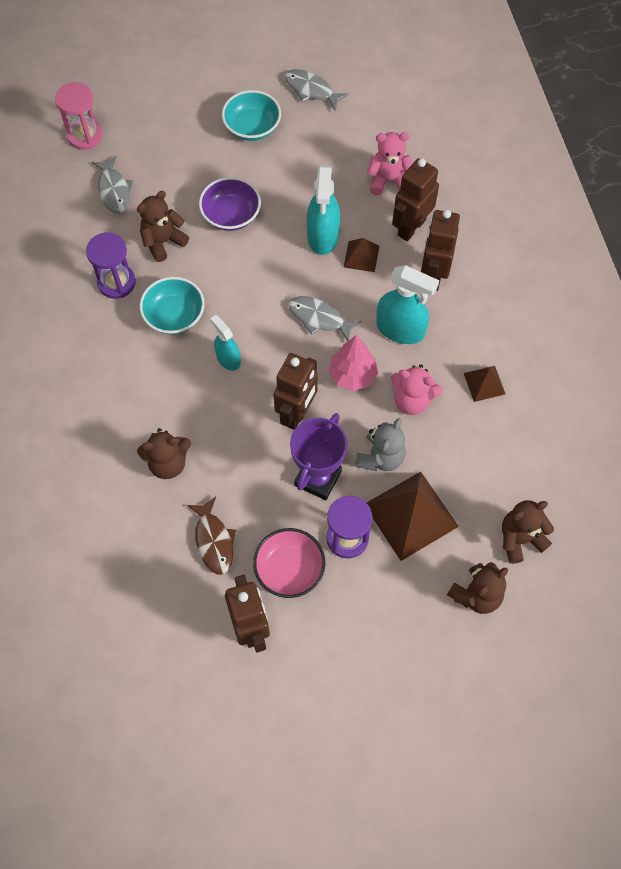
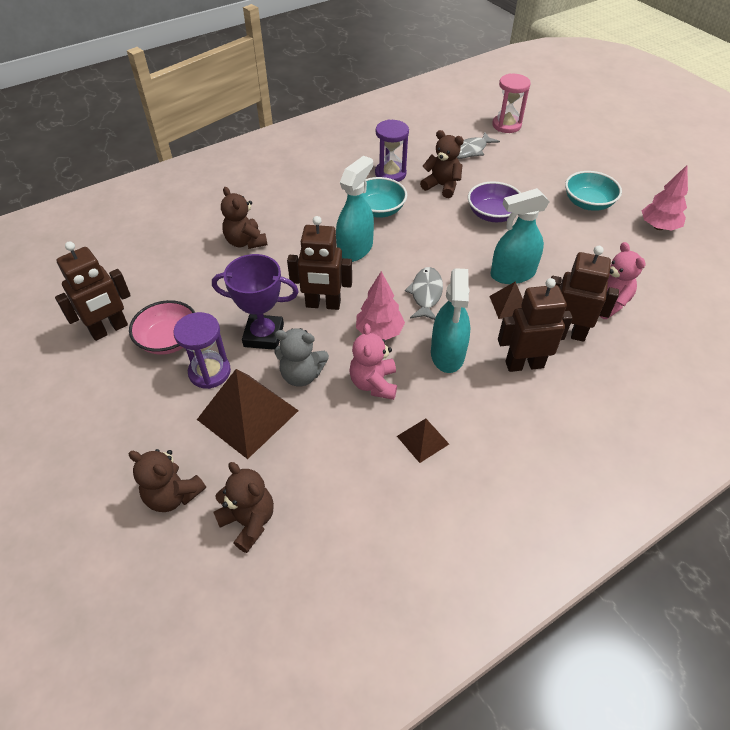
camera: 70 degrees right, 15 degrees down
(214, 541) = (184, 286): brown fish -> none
(228, 359) = (355, 249): turquoise spray bottle -> turquoise spray bottle, size x1.64
(311, 90) = (658, 227): grey fish -> pink tree

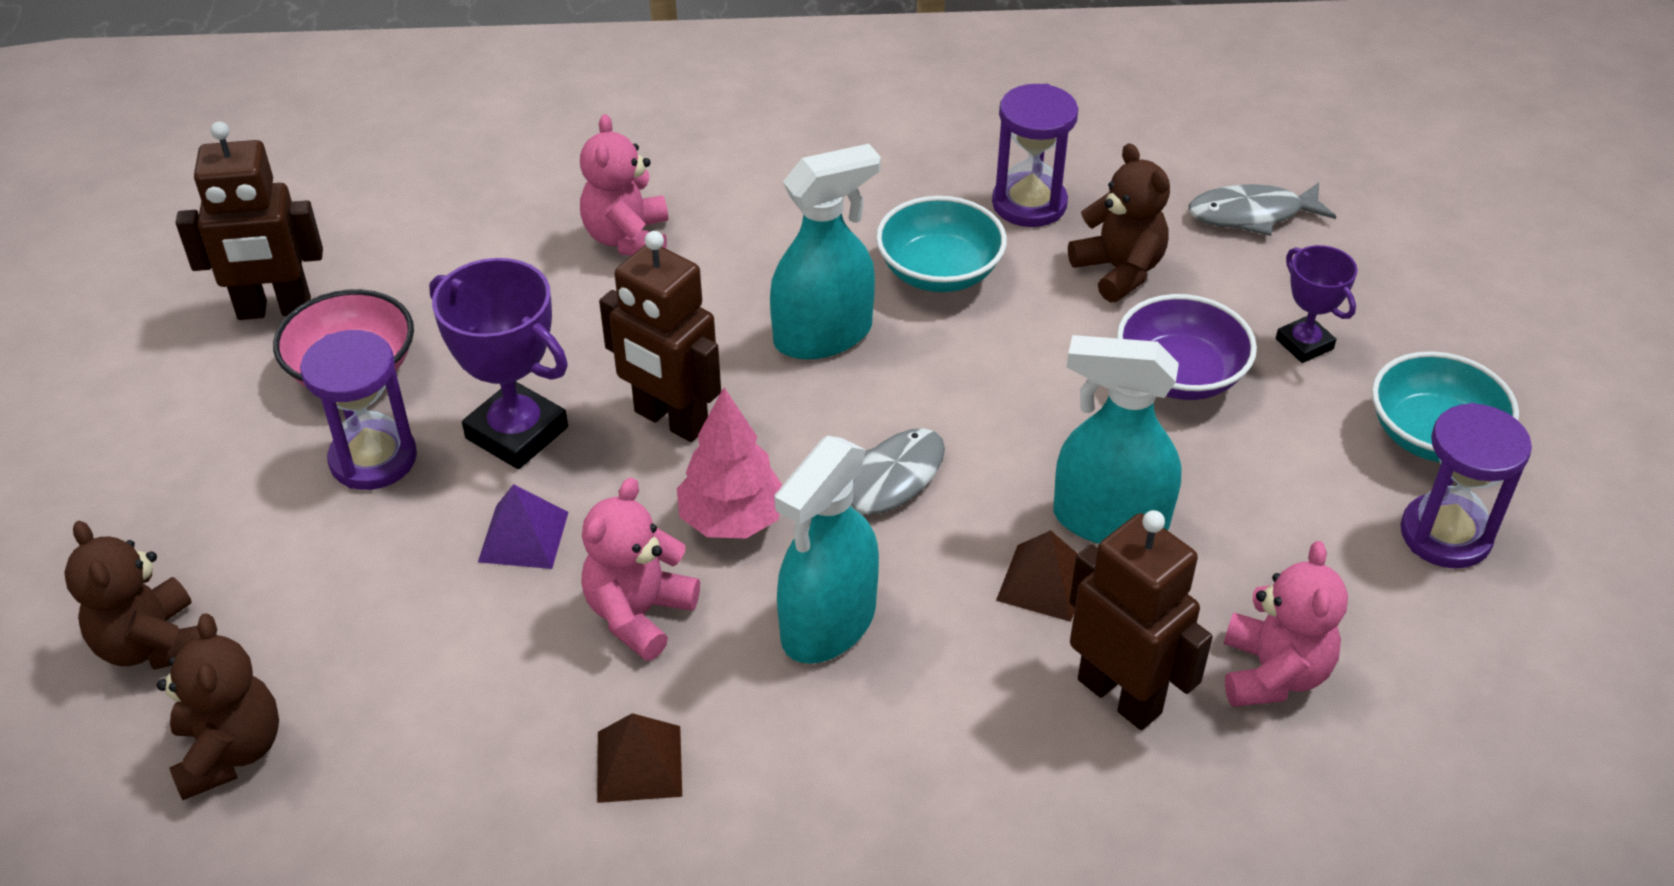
camera: 30 degrees right, 5 degrees down
(245, 242) = (628, 238): brown teddy bear -> pink teddy bear
(248, 415) = (375, 565): brown pyramid -> none
(301, 375) = (523, 536): grey teddy bear -> purple pyramid
(506, 125) = (1393, 185): pink hourglass -> none
(523, 188) = (1304, 344): none -> purple trophy
(524, 364) = (968, 716): brown robot -> none
(618, 234) = (1445, 535): none -> purple hourglass
(658, 227) = (1565, 559): pink tree -> none

